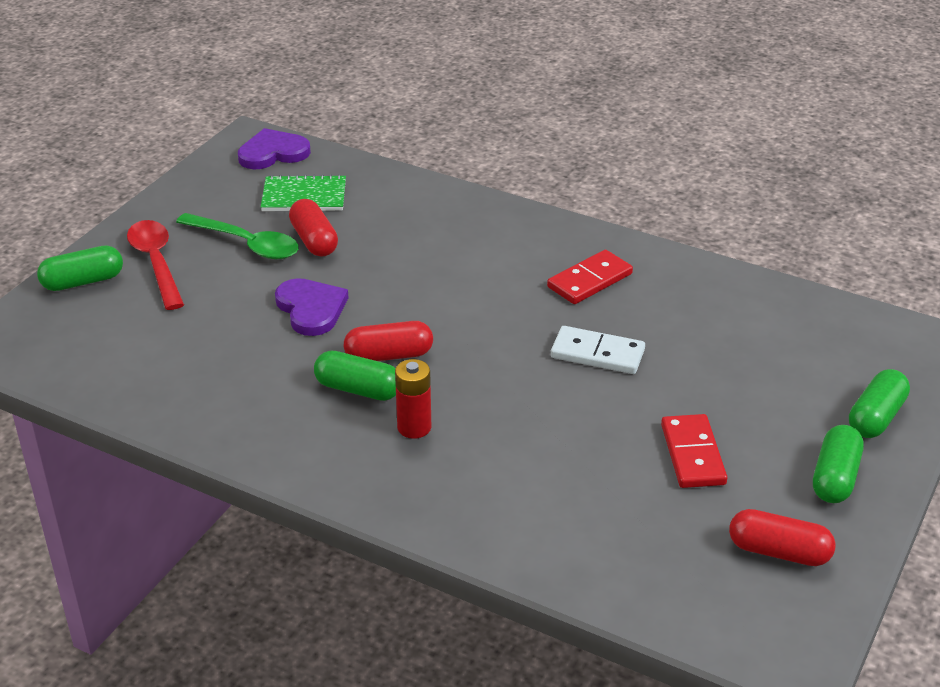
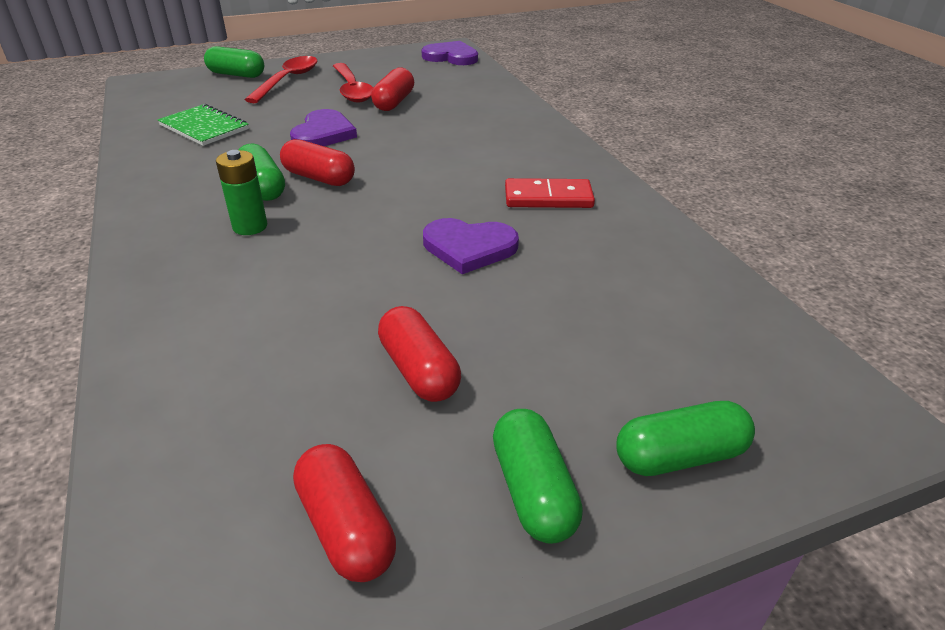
camera: 40 degrees right, 0 degrees up
(246, 244) = (352, 90): green spoon -> red spoon
(304, 196) = (430, 81): green notebook -> green notebook (204, 127)
(414, 427) = (250, 226): red battery -> green battery
(597, 354) = (469, 247): white domino -> purple heart
(693, 454) = (419, 370): red domino -> red capsule
(835, 477) = (533, 490): green capsule -> green capsule turned 75 degrees counterclockwise

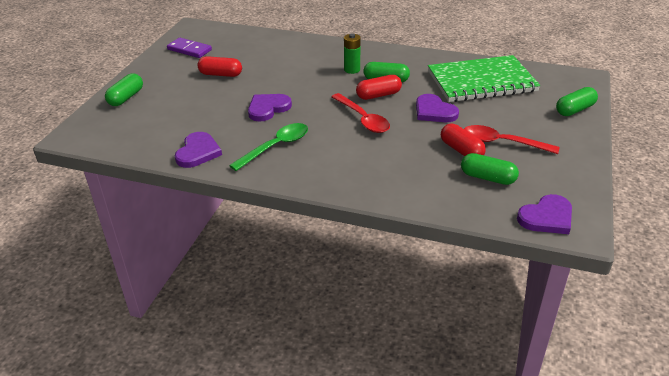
camera: 130 degrees right, 0 degrees up
(204, 127) = (481, 81): green notebook -> green notebook, size x1.92
(287, 80) = (545, 125): red spoon -> red spoon (363, 119)
(346, 527) = (189, 50): red capsule -> purple domino
(533, 490) = (156, 74): green capsule -> green capsule (487, 178)
(548, 197) = (276, 147): red domino -> green spoon
(656, 248) = (198, 152): none -> purple heart

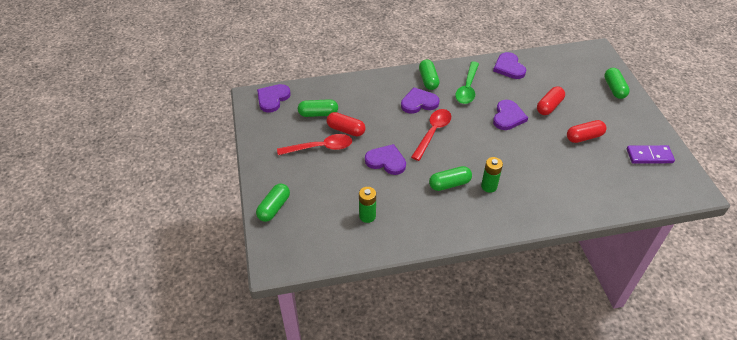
camera: 150 degrees right, 10 degrees up
(313, 171) = (428, 80): none -> green capsule
(350, 150) = (419, 102): none -> purple heart
(363, 119) = (433, 133): red spoon -> red spoon turned 90 degrees clockwise
(378, 95) = (441, 163): red capsule -> red capsule (549, 106)
(481, 81) = (367, 216): green notebook -> green battery

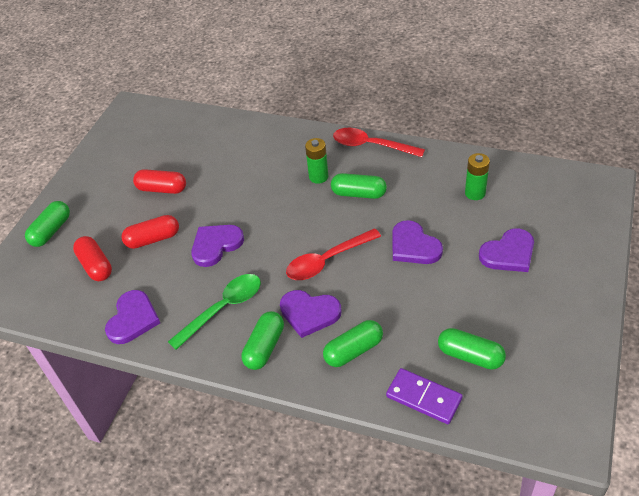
camera: 145 degrees left, 0 degrees up
(272, 99) = (535, 420): purple heart -> purple heart (508, 253)
(274, 208) = (586, 239): green capsule -> green capsule (353, 350)
(320, 148) = (492, 297): red spoon -> red spoon (371, 146)
(346, 130) = (442, 311): red capsule -> red capsule (96, 266)
(649, 156) = (126, 148): purple domino -> purple domino (424, 397)

